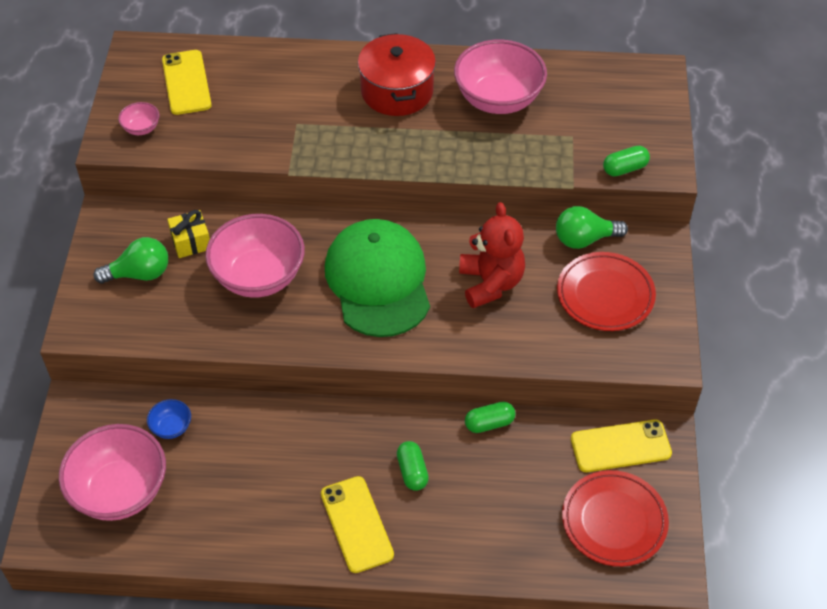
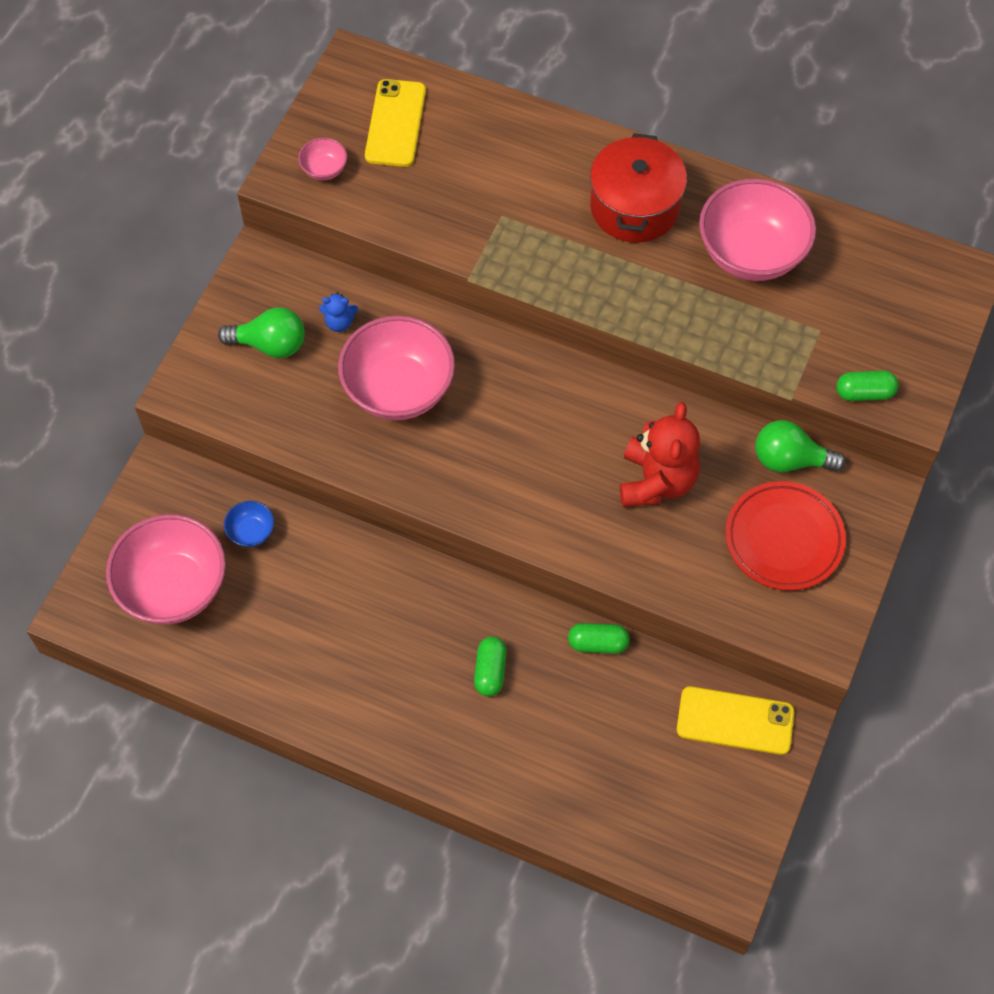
camera: 20 degrees right, 10 degrees up
(191, 242) = (339, 322): yellow gift -> blue teddy bear
(356, 524) = (407, 711): yellow phone -> none
(378, 281) = (530, 437): green cap -> none
(614, 521) = (689, 805): red plate -> none

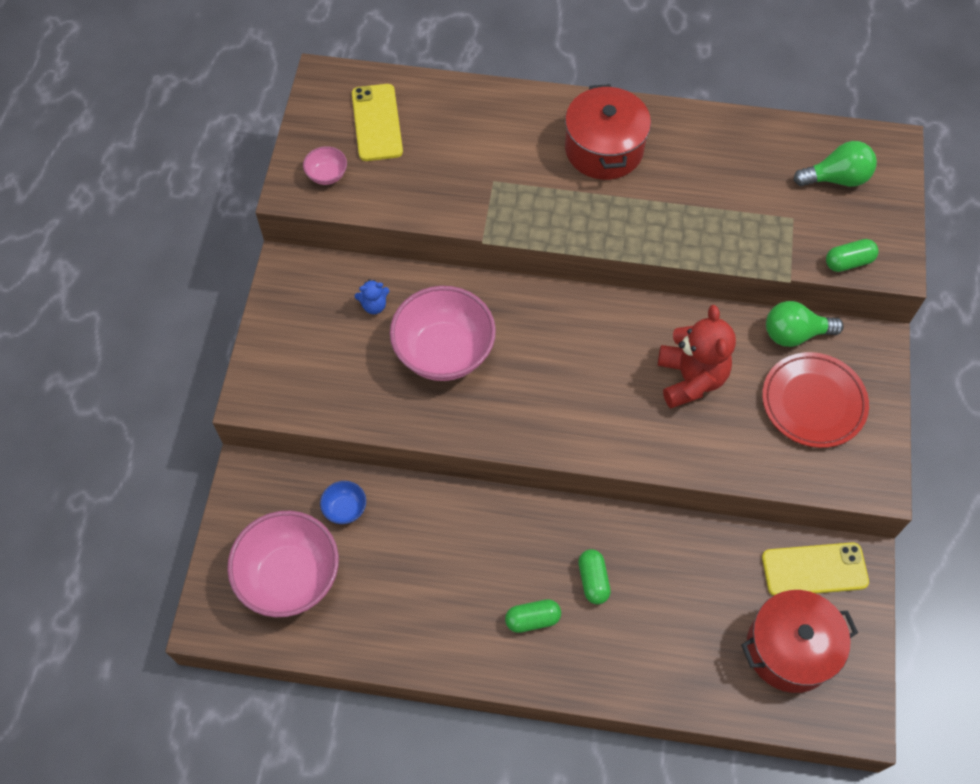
camera: 15 degrees left, 0 degrees up
(270, 344) = (318, 339): green light bulb -> green light bulb (836, 178)
(598, 643) = (677, 531): green capsule -> green capsule (532, 619)
(678, 795) = (789, 649): none -> red pot
(751, 253) = (714, 167): pink bowl -> none

